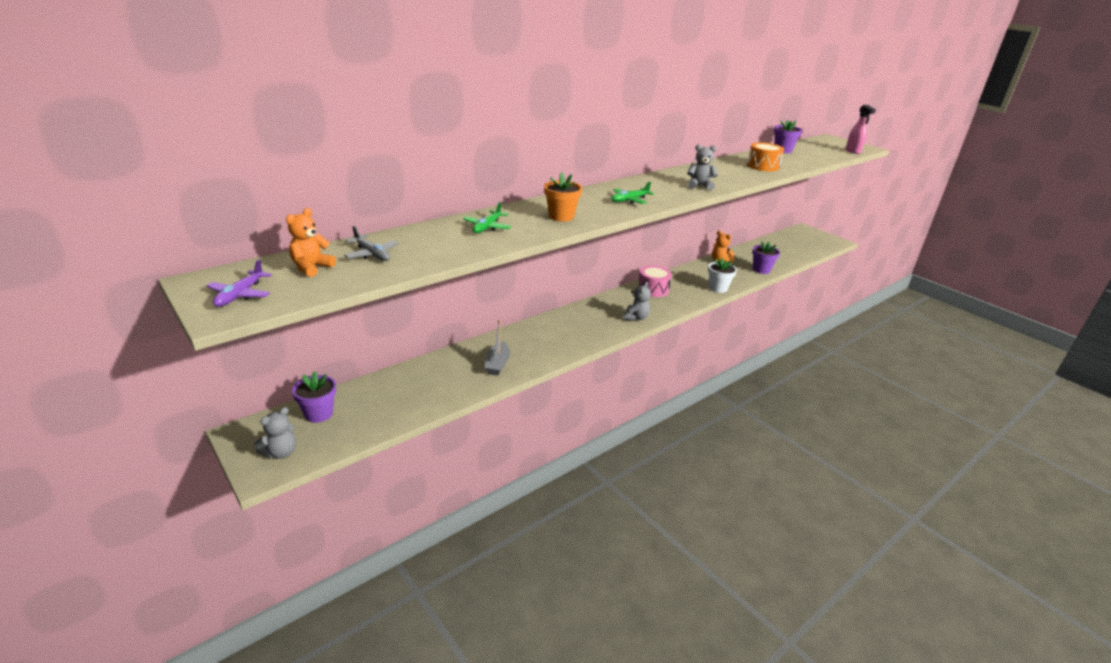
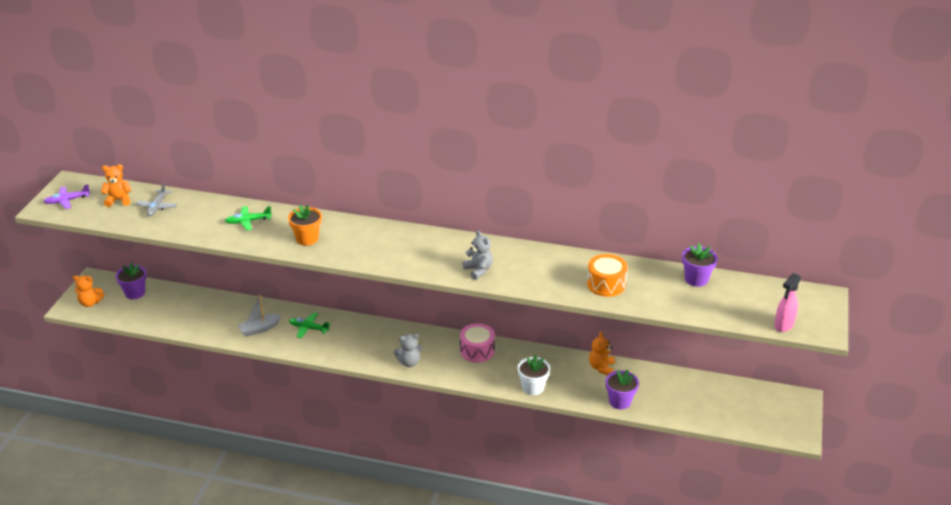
camera: 55 degrees right, 5 degrees up
(281, 452) = (90, 303): grey teddy bear -> orange teddy bear
(629, 200) = (386, 252): green plane -> green plane (309, 328)

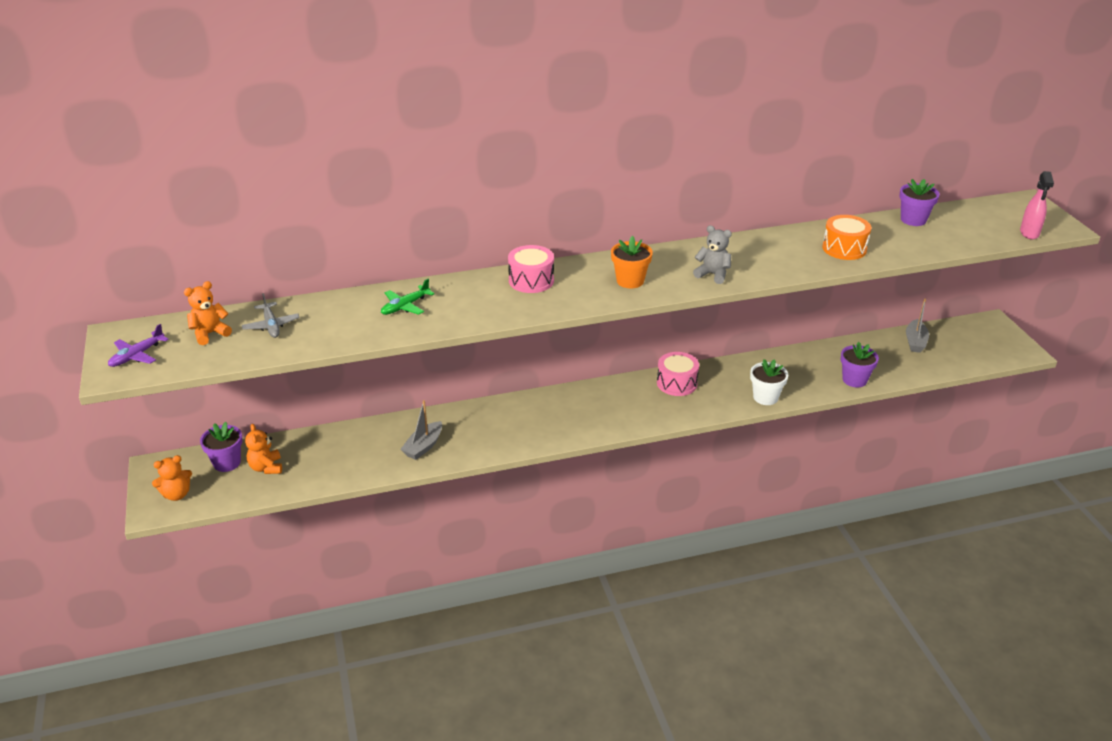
camera: 30 degrees left, 0 degrees up
(307, 239) = (496, 302): orange flower pot -> orange flower pot (630, 281)
(309, 328) = (479, 425): green plane -> none
(347, 230) = (531, 280): none -> pink drum
(409, 362) = (622, 419): grey teddy bear -> none
(601, 367) = (806, 356): orange teddy bear -> orange teddy bear (266, 467)
(709, 390) = (915, 342): none -> grey boat

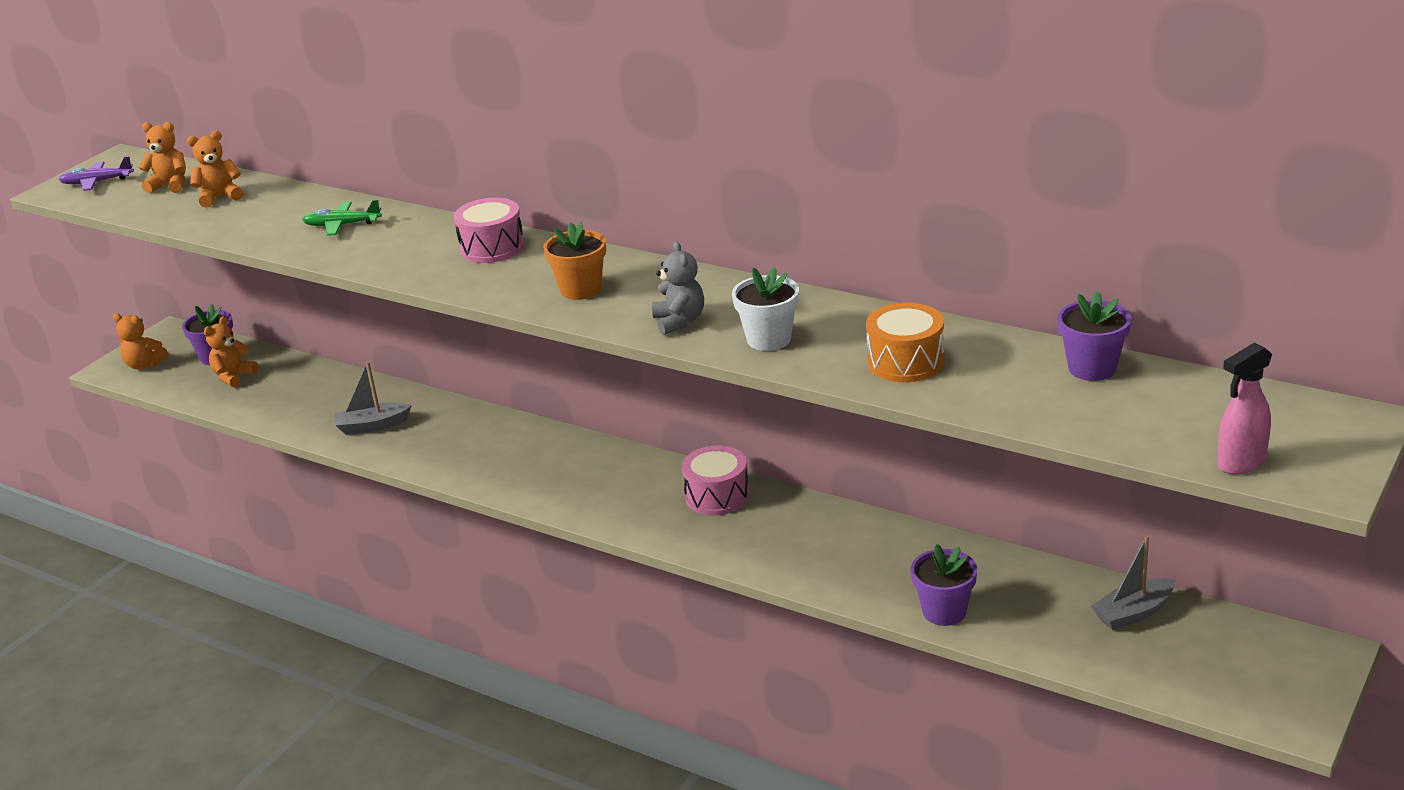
camera: 50 degrees right, 5 degrees down
(271, 325) = (220, 197): grey plane -> orange teddy bear
(765, 397) = (789, 568): white flower pot -> white flower pot (769, 339)

